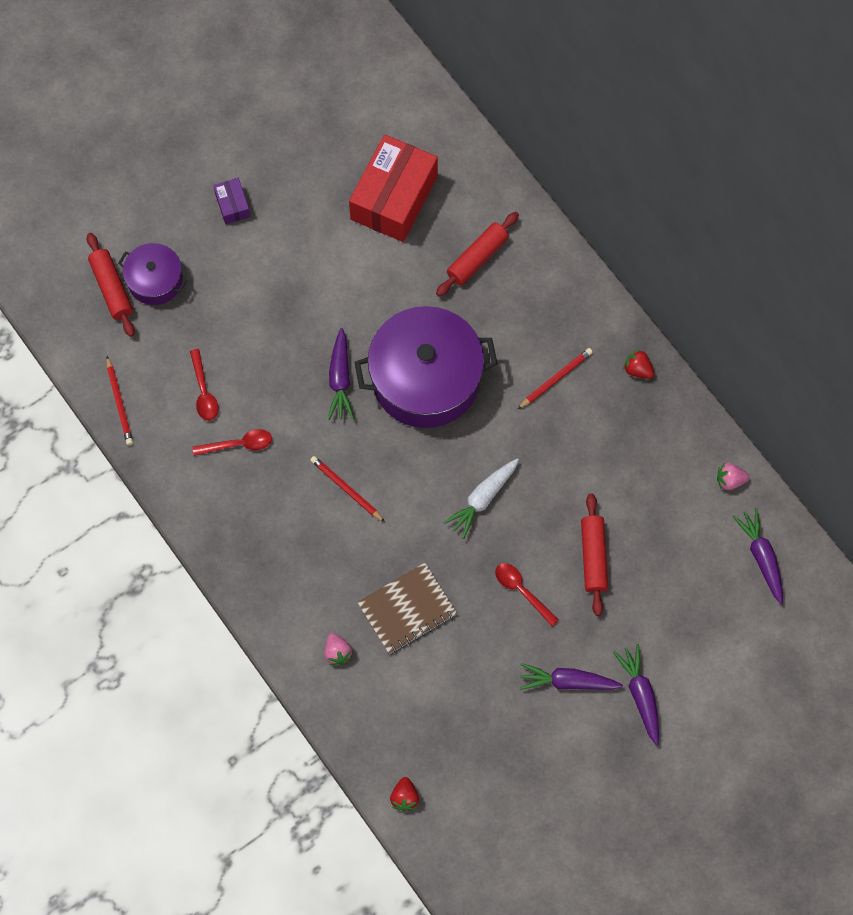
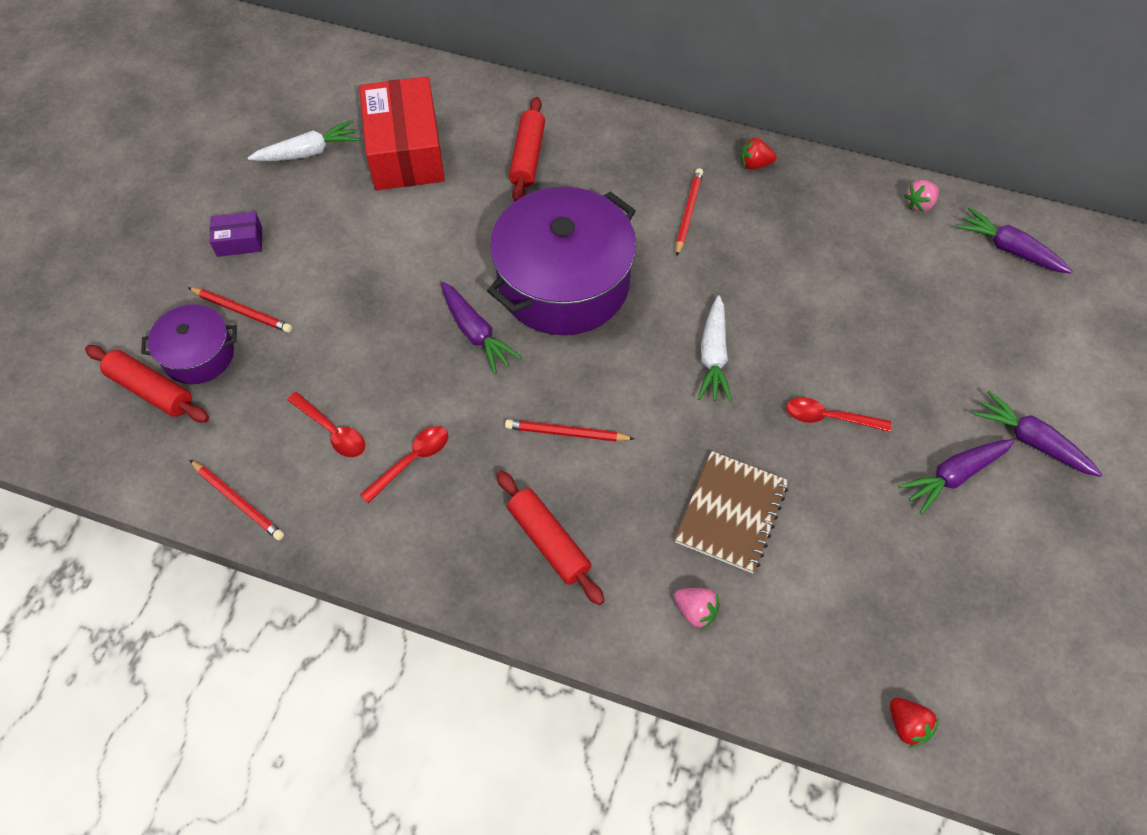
camera: 35 degrees left, 10 degrees down
(201, 264) = (242, 311): none -> red pencil
(232, 205) = (239, 241): purple box -> purple box turned 45 degrees counterclockwise
(325, 155) = (308, 152): none -> white carrot
(593, 557) = (866, 342): red rolling pin -> red rolling pin (549, 541)

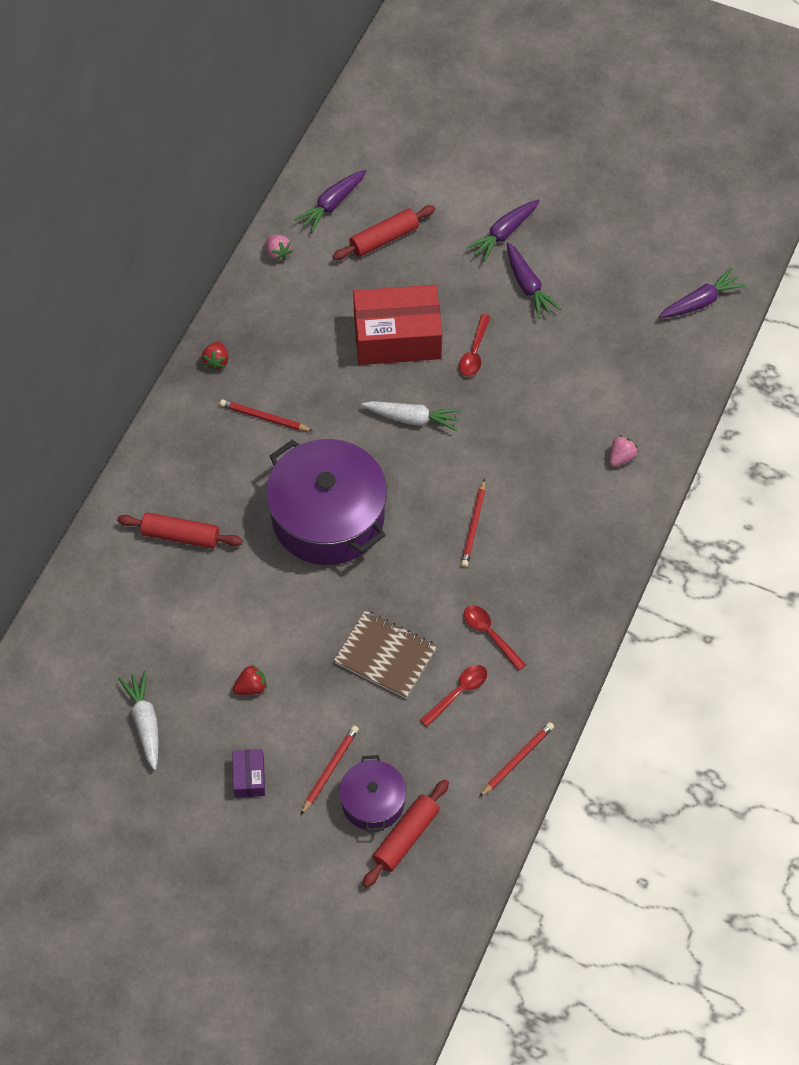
camera: 85 degrees left, 0 degrees up
(405, 151) = (157, 637): red box -> red box (397, 337)
(476, 333) = (373, 585): purple carrot -> purple carrot (700, 302)
(549, 541) = (564, 544): red rolling pin -> red rolling pin (384, 239)
(731, 513) = (548, 426): brown notebook -> brown notebook (385, 656)
(907, 725) = (702, 350): red strawberry -> red strawberry (251, 687)

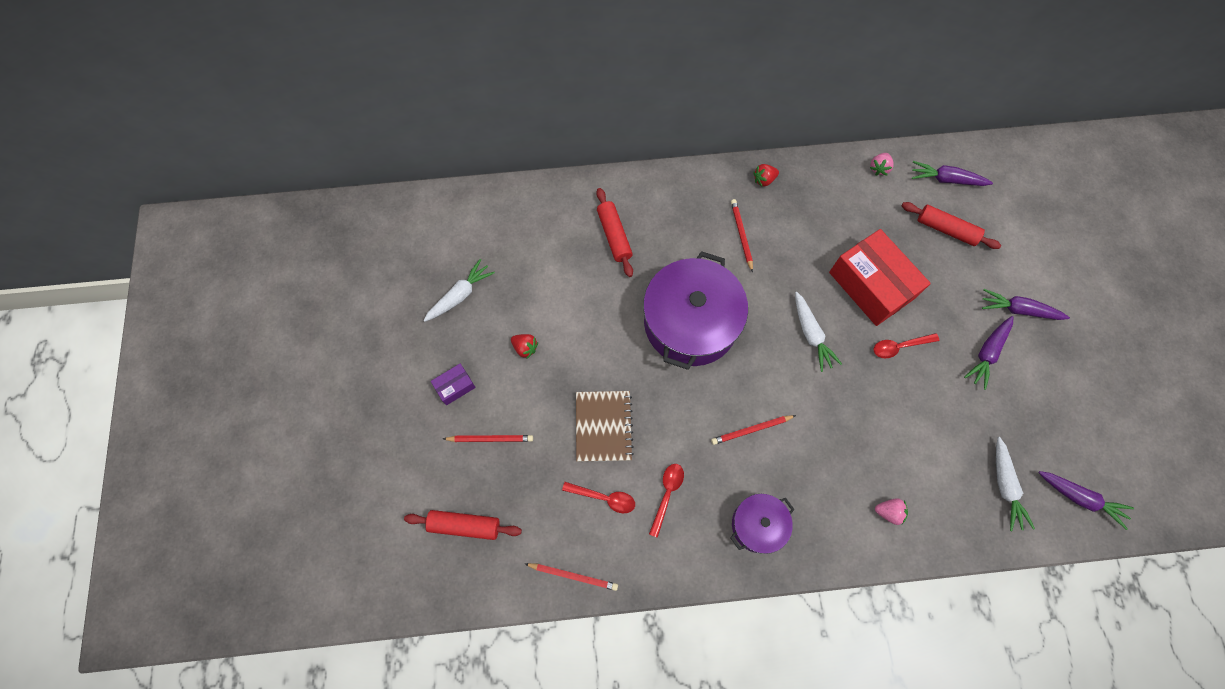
camera: 60 degrees right, 10 degrees up
(373, 802) = (480, 485): purple pot -> purple pot (758, 525)
(655, 352) = (1005, 486): none -> white carrot

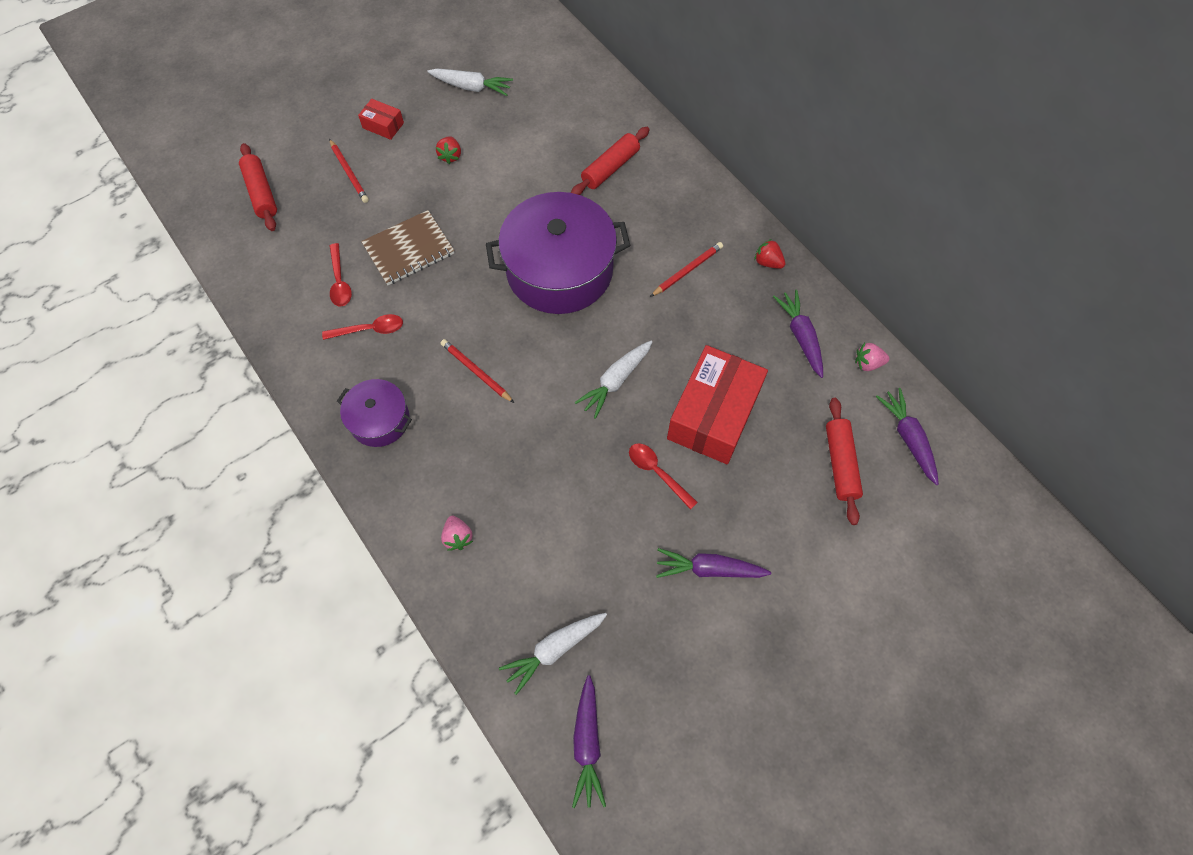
camera: 60 degrees right, 5 degrees down
(455, 386) = (383, 125): purple box -> red box
(573, 576) = (255, 292): red pencil -> none
(1018, 310) = (790, 583): purple carrot -> purple carrot (800, 336)

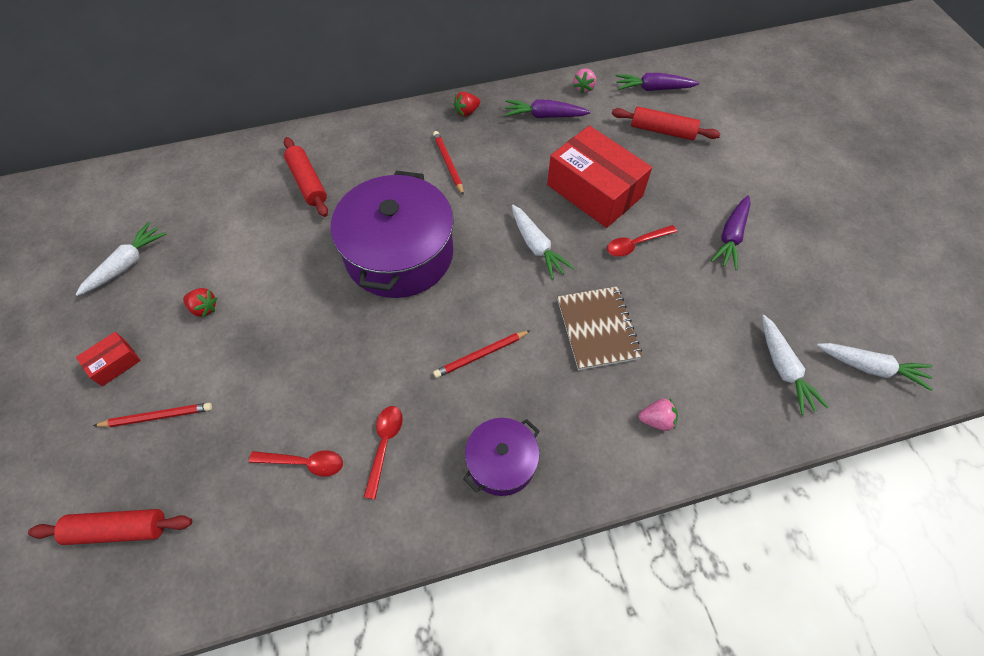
camera: 70 degrees left, 5 degrees down
(409, 249) = (301, 379): brown notebook -> brown notebook (597, 329)
(587, 744) = (870, 368): purple carrot -> white carrot

